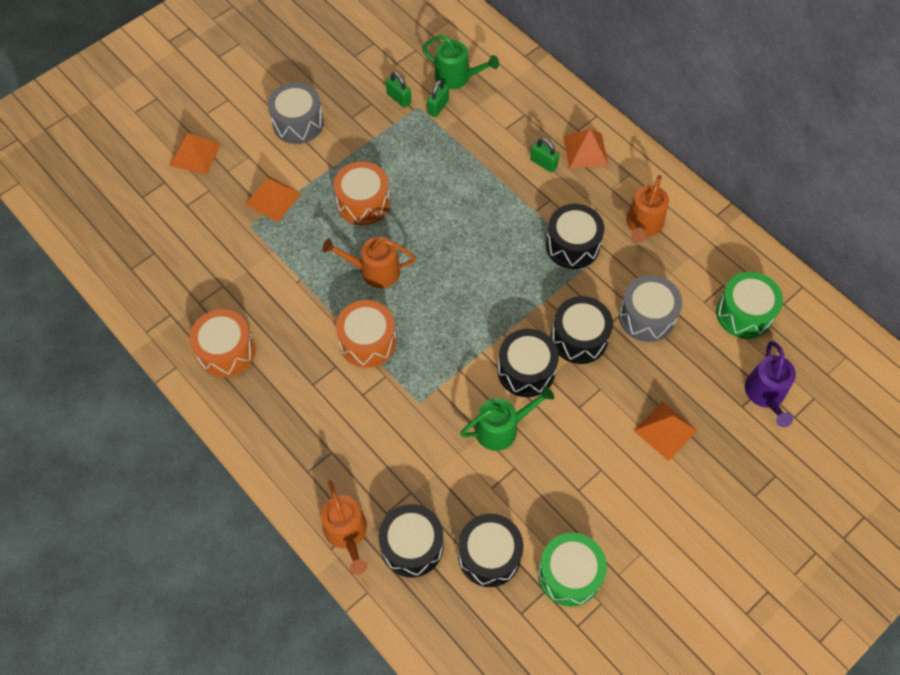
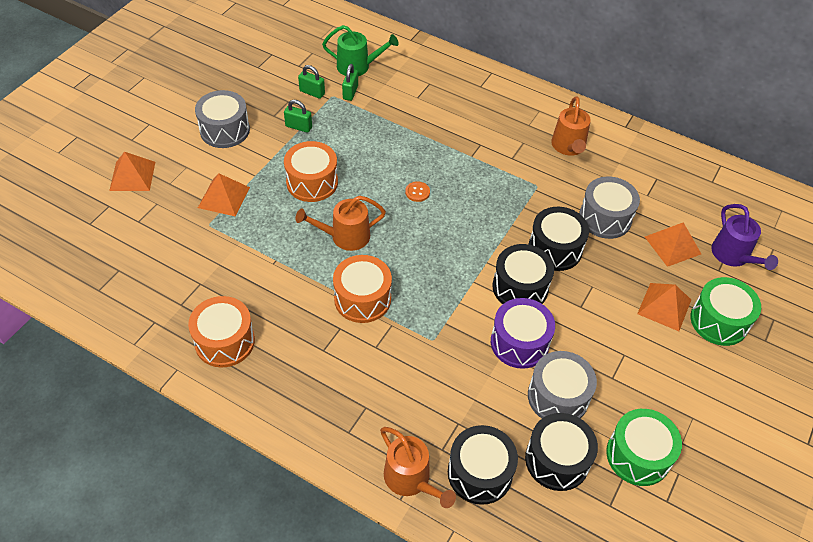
camera: 20 degrees left, 10 degrees down
(464, 239) = (417, 192): none -> orange button
(501, 428) = (519, 342): green watering can -> purple drum
(516, 494) = (558, 397): none -> grey drum
(543, 163) = (462, 117): green padlock -> green padlock (298, 127)
(572, 245) = (515, 176): black drum -> none
(585, 150) = (494, 100): orange pyramid -> orange pyramid (672, 245)
(744, 313) = (684, 196): green drum -> green drum (719, 321)

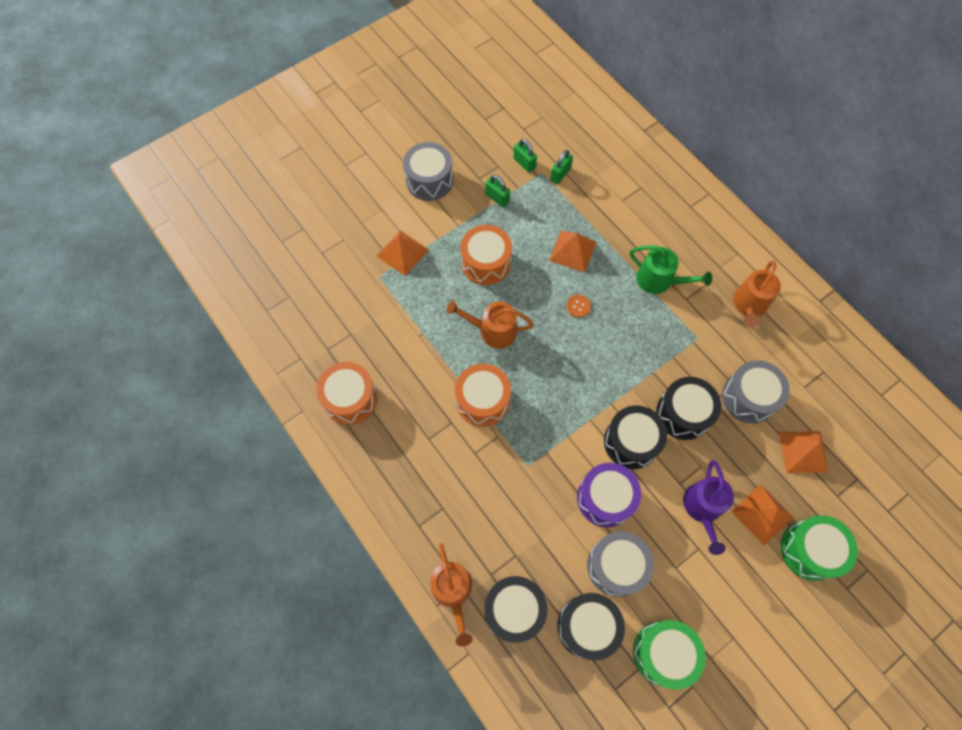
camera: 25 degrees right, 15 degrees up
(132, 176) = (333, 204): orange pyramid -> orange pyramid (572, 251)
(357, 66) = (579, 146): green watering can -> green watering can (659, 280)
(733, 256) = (861, 486): purple watering can -> purple watering can (703, 508)

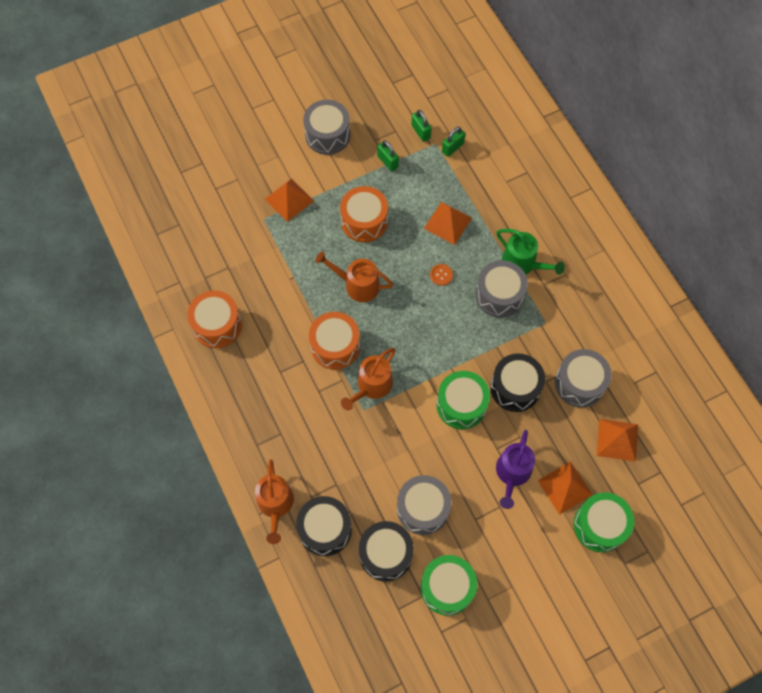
camera: 10 degrees right, 0 degrees up
(605, 498) = (426, 450): purple drum -> none
(631, 442) = (461, 405): black drum -> green drum
(643, 317) = (499, 295): none -> grey drum
(749, 305) = (602, 299): orange watering can -> orange watering can (372, 386)

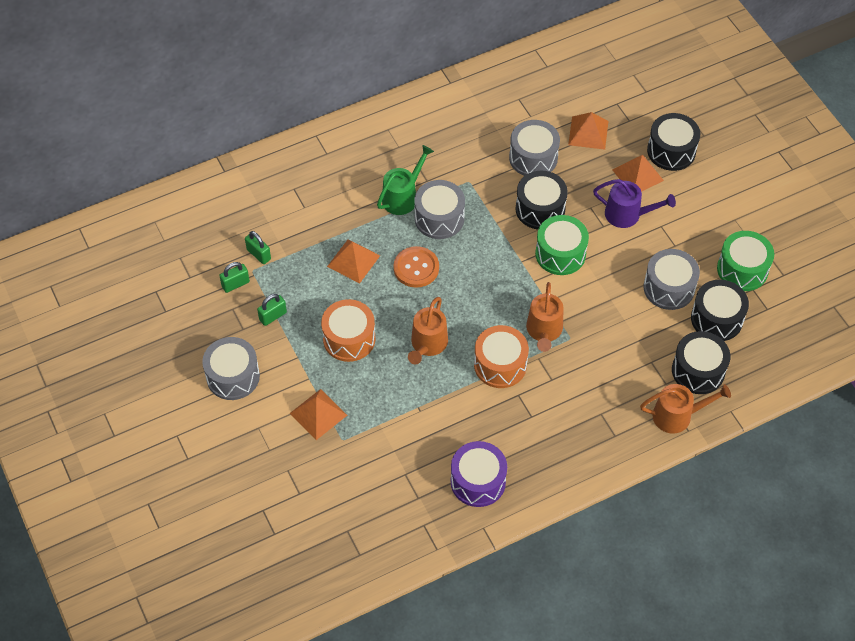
camera: 90 degrees left, 10 degrees down
(217, 325) = (478, 481): orange drum -> purple drum
(372, 386) = (544, 331): orange watering can -> orange watering can turned 60 degrees clockwise
(441, 275) = (416, 268): orange button -> orange button, size x1.88
(600, 525) = (671, 151): green drum -> black drum

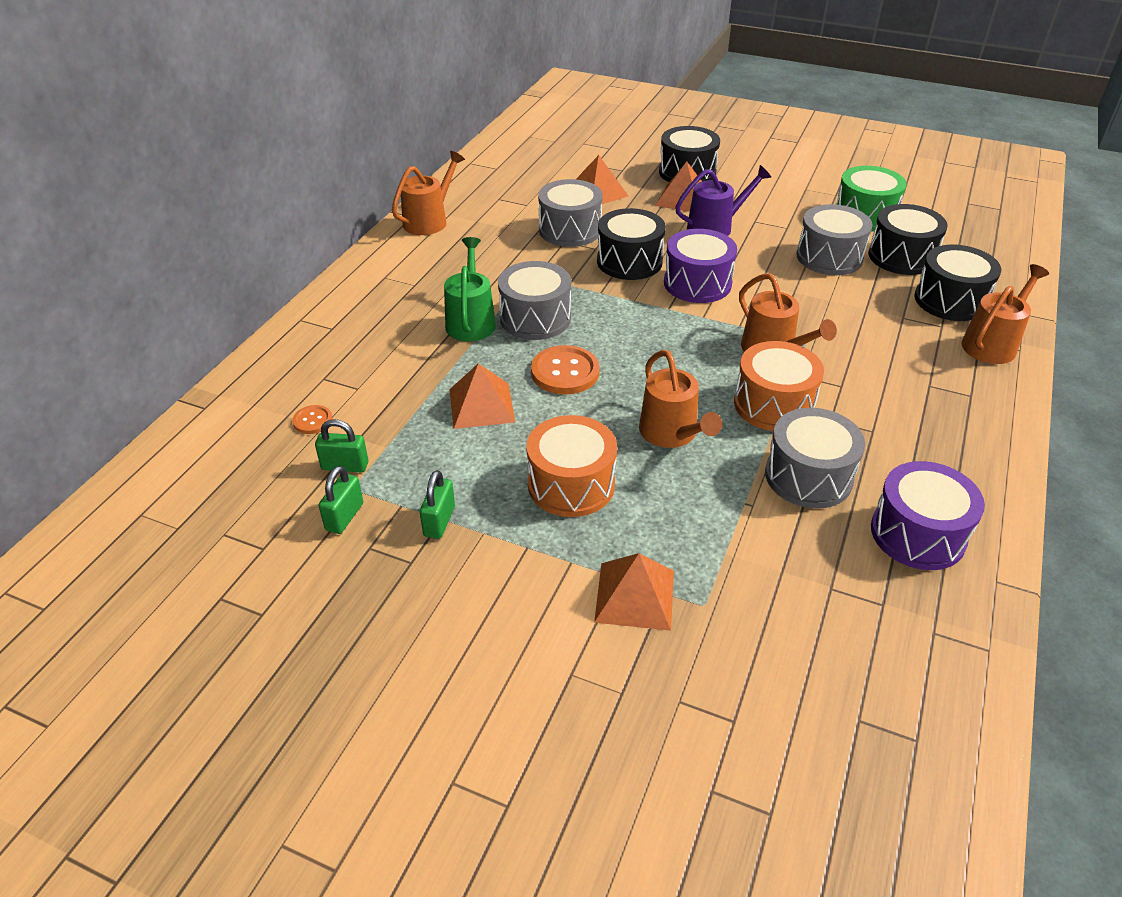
camera: 40 degrees left, 15 degrees down
(233, 376) = (459, 631): grey drum -> grey drum (808, 476)
(266, 215) = (313, 421): none -> orange button
(456, 94) = (429, 221): none -> orange watering can
(560, 254) = (697, 283): green drum -> purple drum

